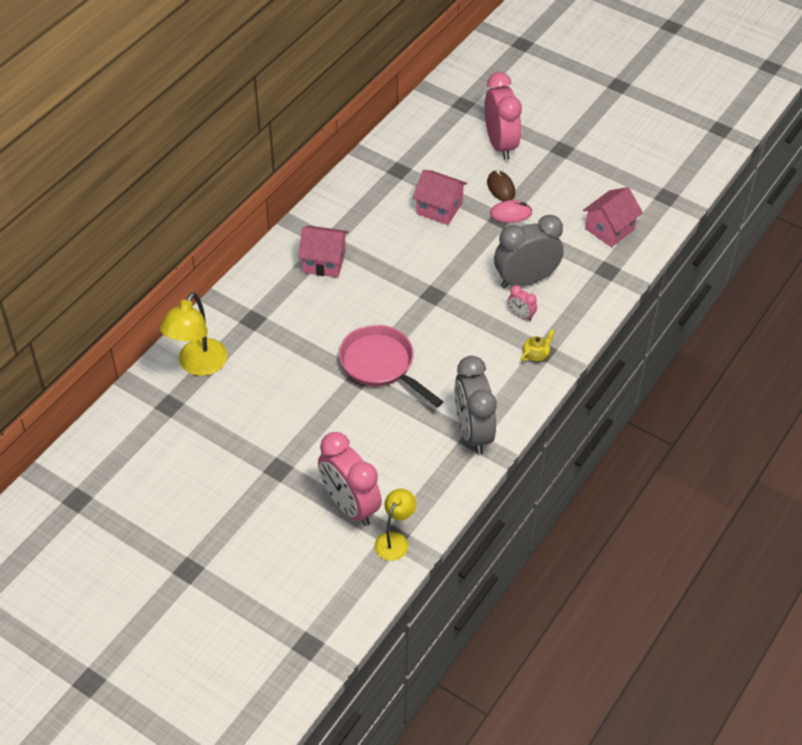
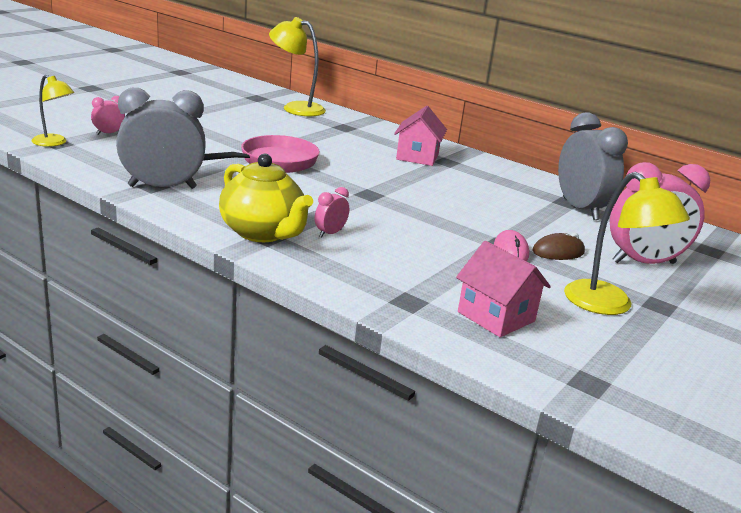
camera: 90 degrees right, 25 degrees down
(350, 506) = (109, 133): pink clock -> pink clock, size x0.44
(439, 208) = (509, 213): pink house -> none
(525, 280) = (390, 244): grey clock -> grey clock (580, 209)
(536, 354) = (263, 233): yellow teapot -> yellow teapot, size x2.44
(572, 174) = (609, 305): none -> yellow lamp

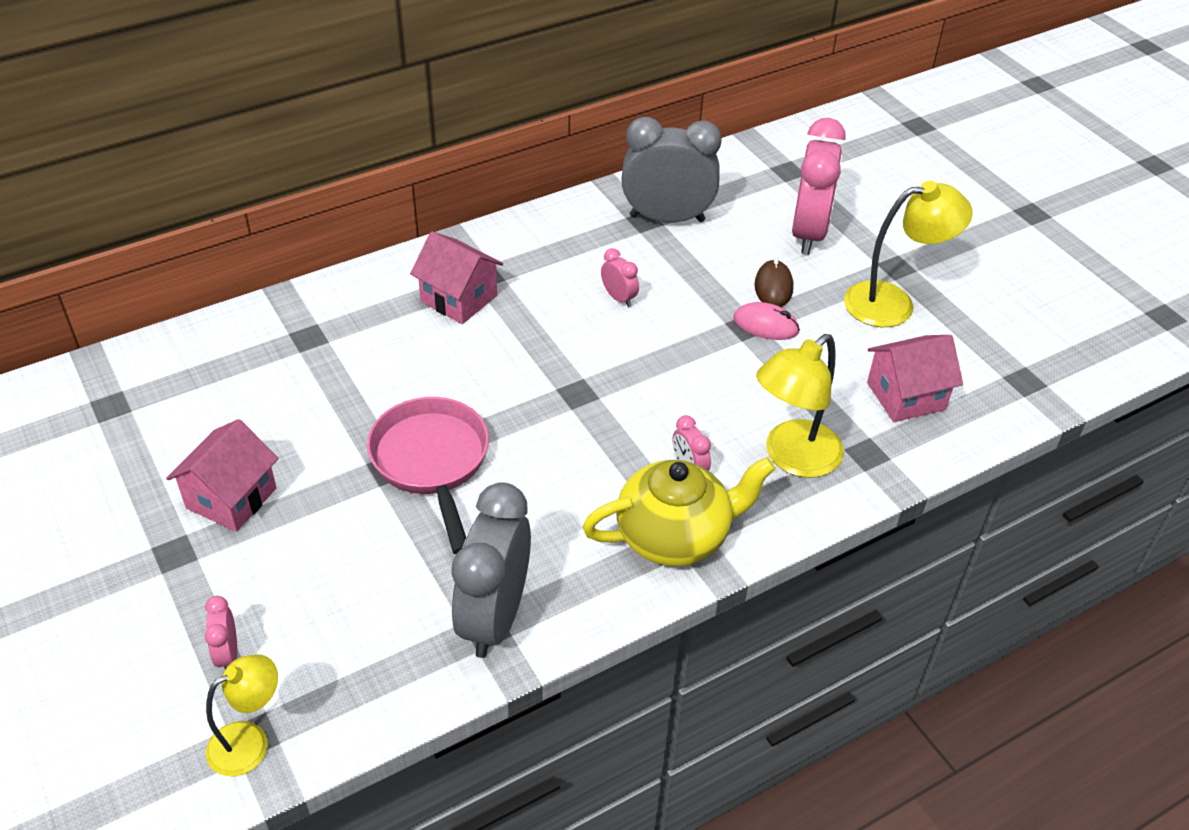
camera: 65 degrees left, 20 degrees up
(213, 124) = (231, 498): none -> pink house
(295, 108) = (190, 369): yellow lamp -> yellow lamp (792, 458)
(475, 199) = (619, 298): none -> pink clock

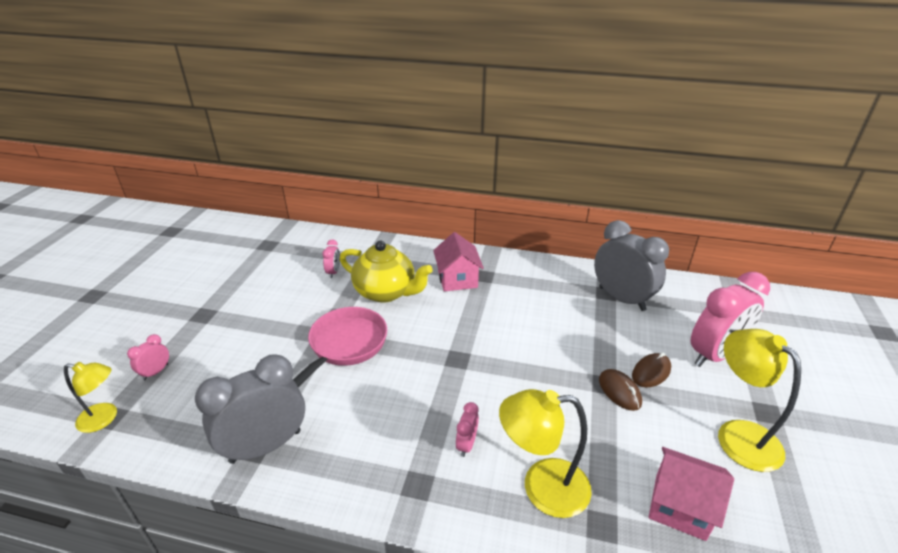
camera: 45 degrees right, 10 degrees down
(231, 498) = (252, 307): pink house -> none
(619, 298) = (542, 324): pink clock -> pink clock (333, 272)
(675, 536) = (409, 478): yellow teapot -> yellow teapot (386, 292)
(765, 325) = (619, 391): pink mouse -> brown mouse
(893, 303) = (738, 435): yellow lamp -> yellow lamp turned 150 degrees counterclockwise

